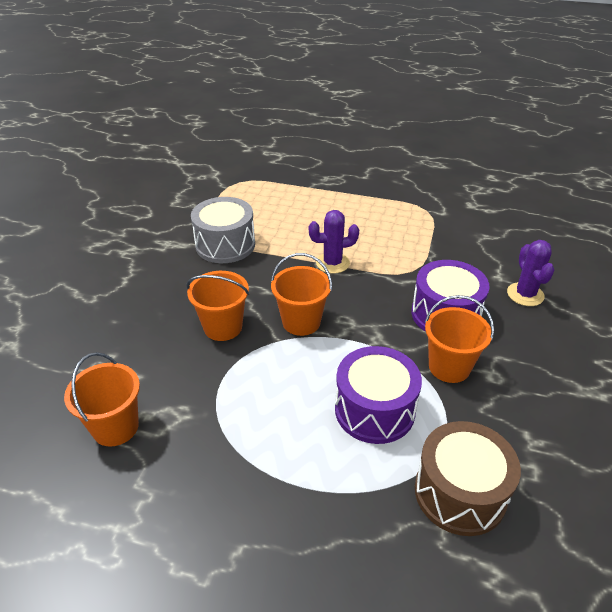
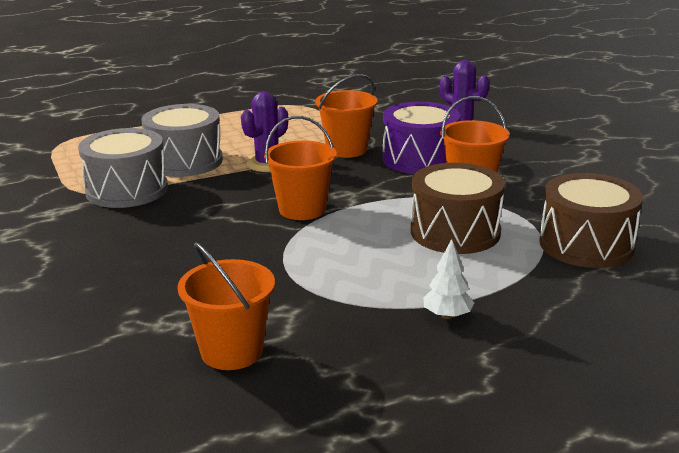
camera: 40 degrees left, 15 degrees down
(223, 327) = (227, 242): orange bucket -> orange bucket (346, 149)
(265, 491) = (447, 316): none -> white tree
(286, 234) = (184, 161): none -> grey drum
(374, 410) = (455, 232): purple drum -> brown drum

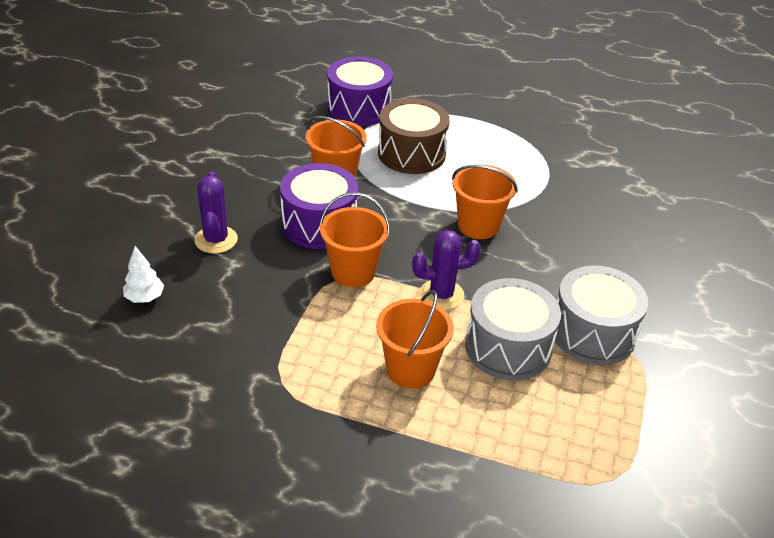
camera: 140 degrees left, 15 degrees up
(232, 351) = (624, 156): orange bucket -> orange bucket (410, 369)
(447, 316) = (496, 117): white tree -> white tree (144, 298)
(586, 245) = (359, 108): brown drum -> purple drum

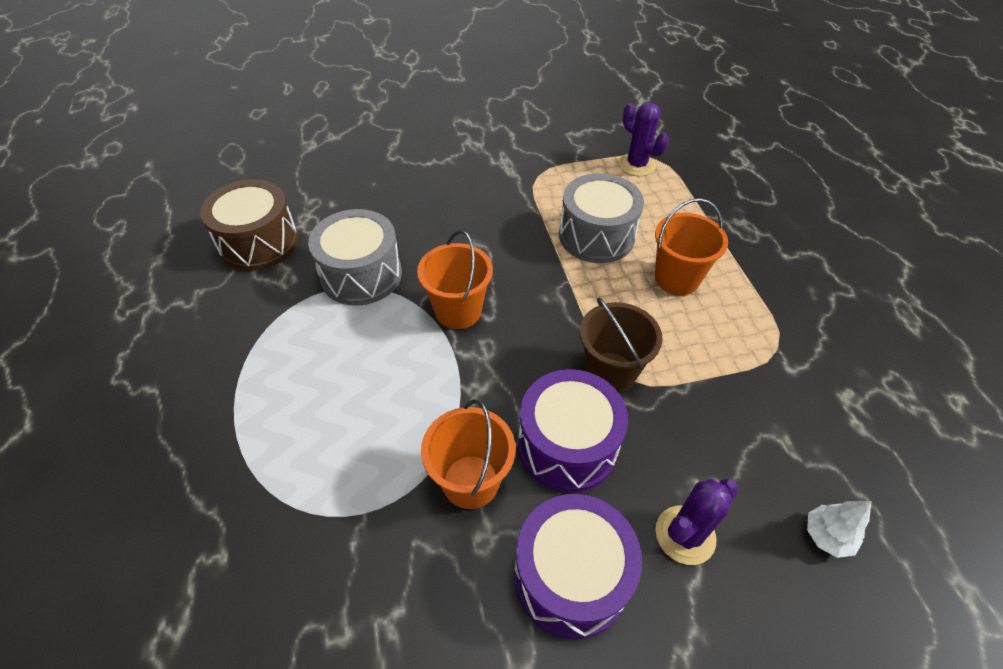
camera: 120 degrees left, 10 degrees up
(353, 272) = (610, 373): orange bucket -> brown bucket
(359, 108) = (275, 557): purple drum -> purple drum (571, 576)
(411, 153) = (361, 429): brown drum -> brown drum (259, 243)
(441, 295) = (578, 296): purple cactus -> purple cactus (636, 165)
(592, 333) = (536, 199): grey drum -> grey drum (361, 275)

